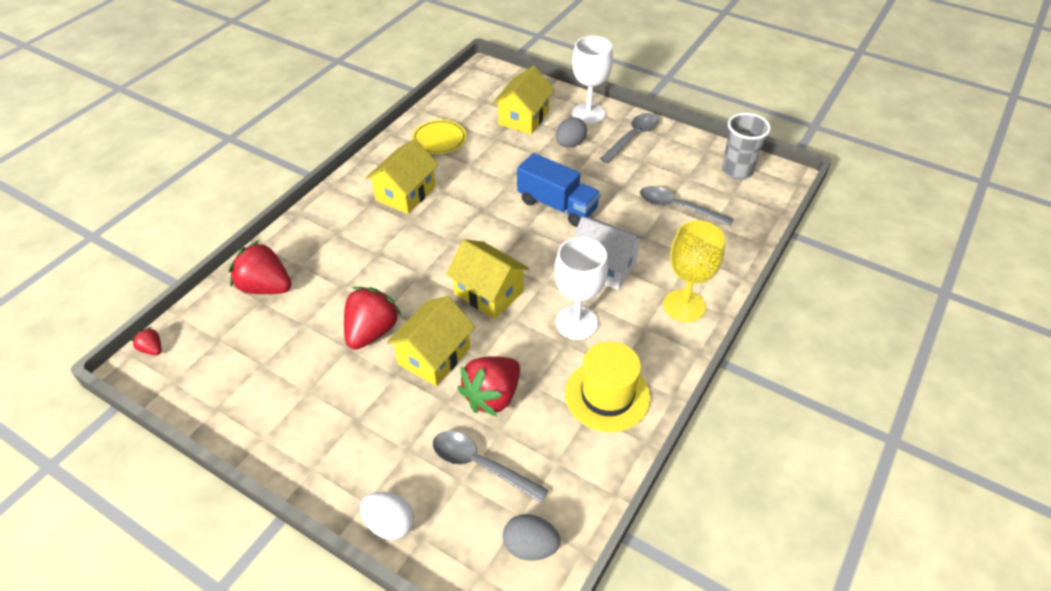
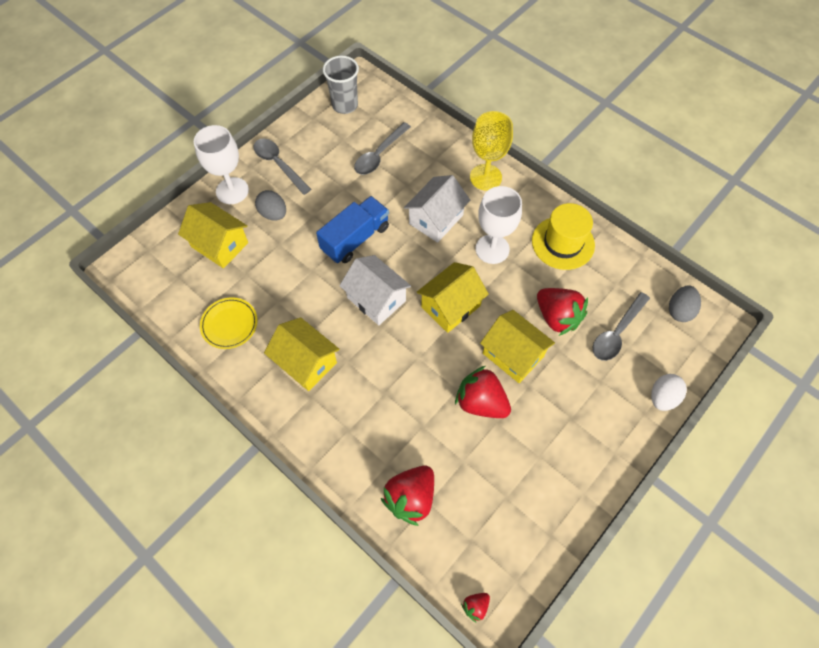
camera: 80 degrees left, 15 degrees up
(486, 232) = (376, 299): none -> white house

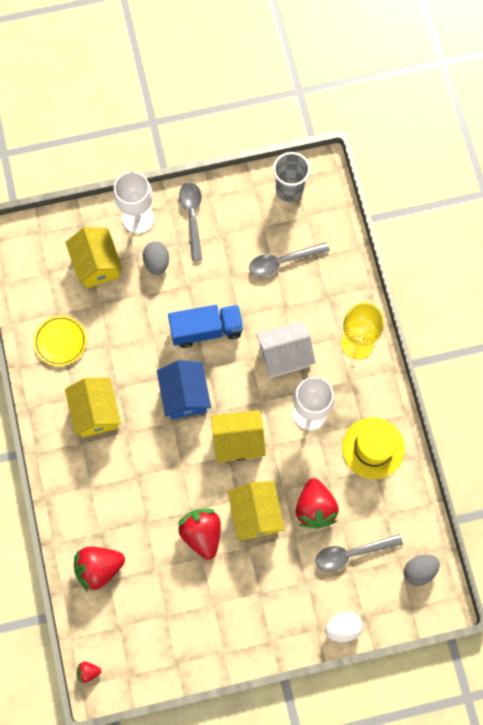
camera: 35 degrees right, 10 degrees up
(376, 299) = (185, 395): white house -> blue house

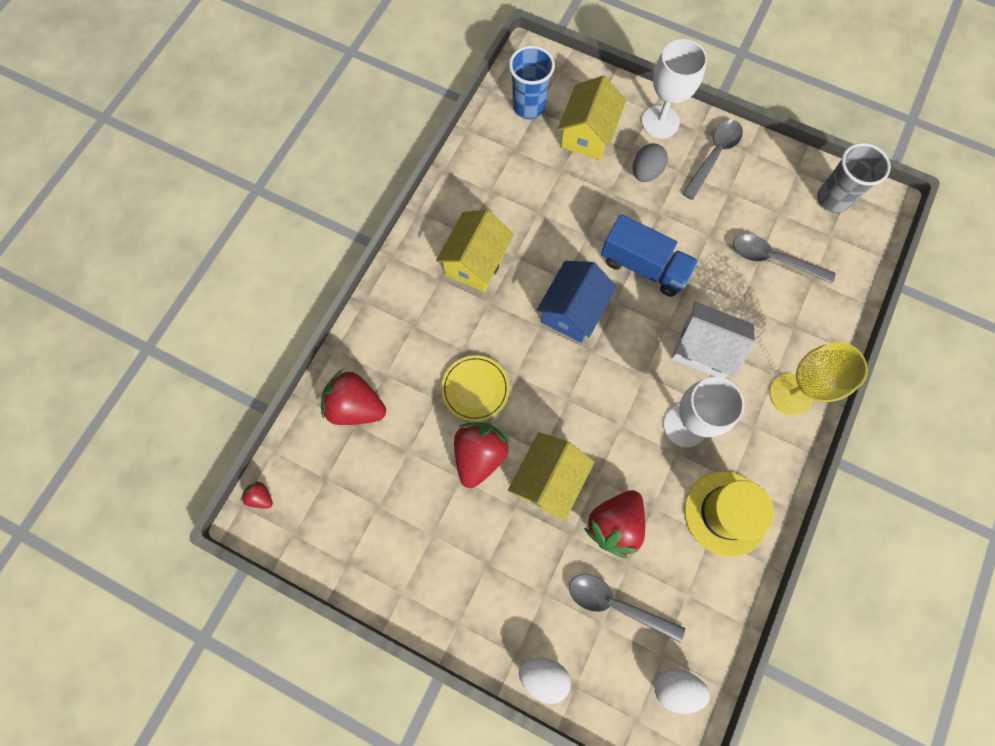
camera: 40 degrees right, 0 degrees up
(40, 275) = (528, 107): none -> blue cup
(60, 341) = (497, 176): yellow plate -> yellow plate (475, 389)
(238, 441) = (589, 394): yellow house -> none
(419, 571) = (675, 687): grey egg -> white egg

